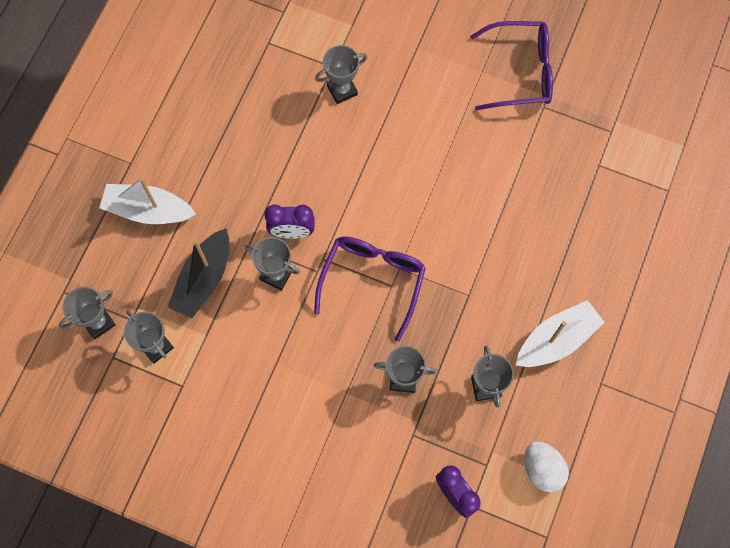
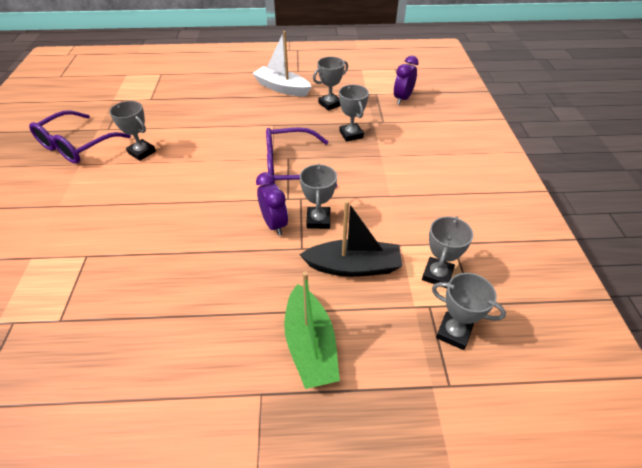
camera: 115 degrees left, 25 degrees down
(148, 210) = (310, 345): white boat -> green boat
(342, 90) = (114, 239): grey trophy -> grey trophy (142, 152)
(520, 72) = (77, 146): purple glasses -> purple glasses turned 120 degrees counterclockwise
(542, 469) = (361, 77): white egg -> none

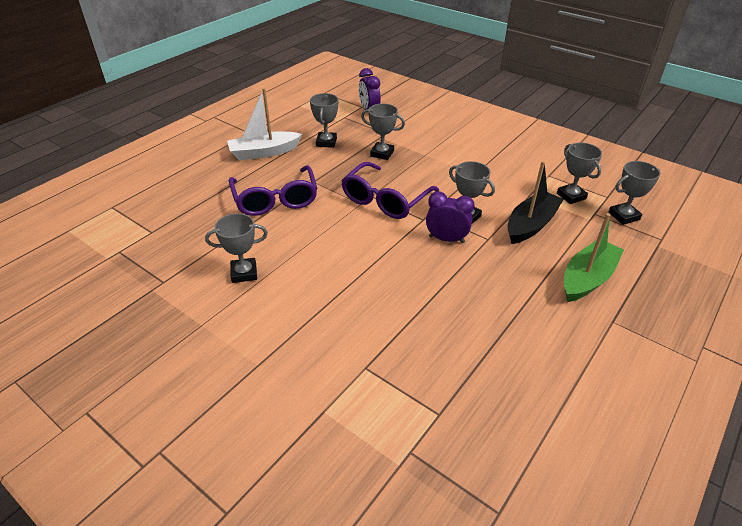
camera: 50 degrees left, 5 degrees down
(77, 146) = (162, 315): purple glasses -> purple glasses (275, 199)
(310, 345) = (587, 279): green boat -> green boat turned 75 degrees counterclockwise

